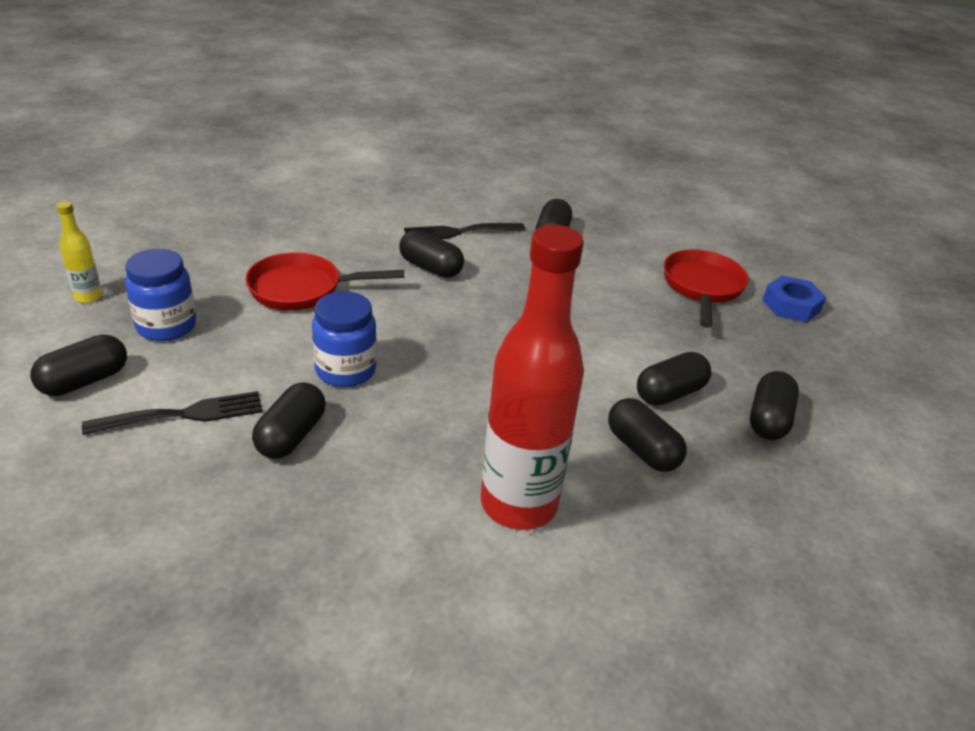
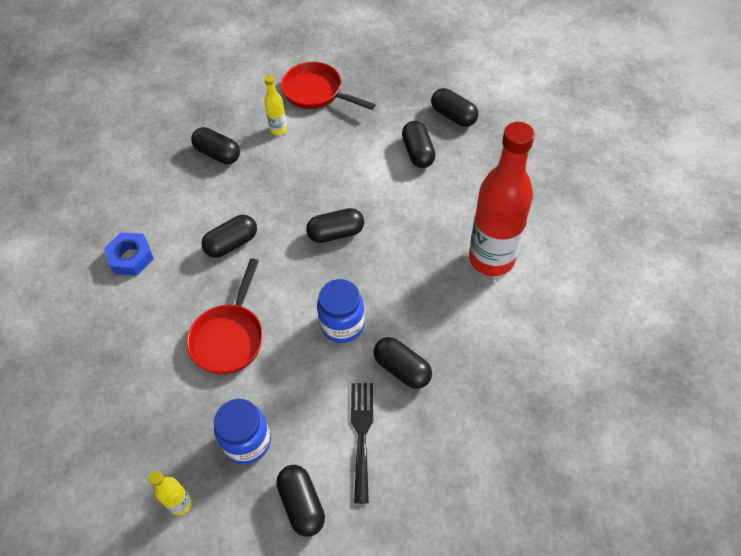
camera: 65 degrees left, 20 degrees up
(459, 232) = (187, 212): black fork -> none
(619, 270) = (278, 129): none -> yellow bottle
(642, 449) = (462, 184): black capsule -> black capsule (336, 233)
(791, 305) = (352, 56): blue nut -> blue nut (131, 257)

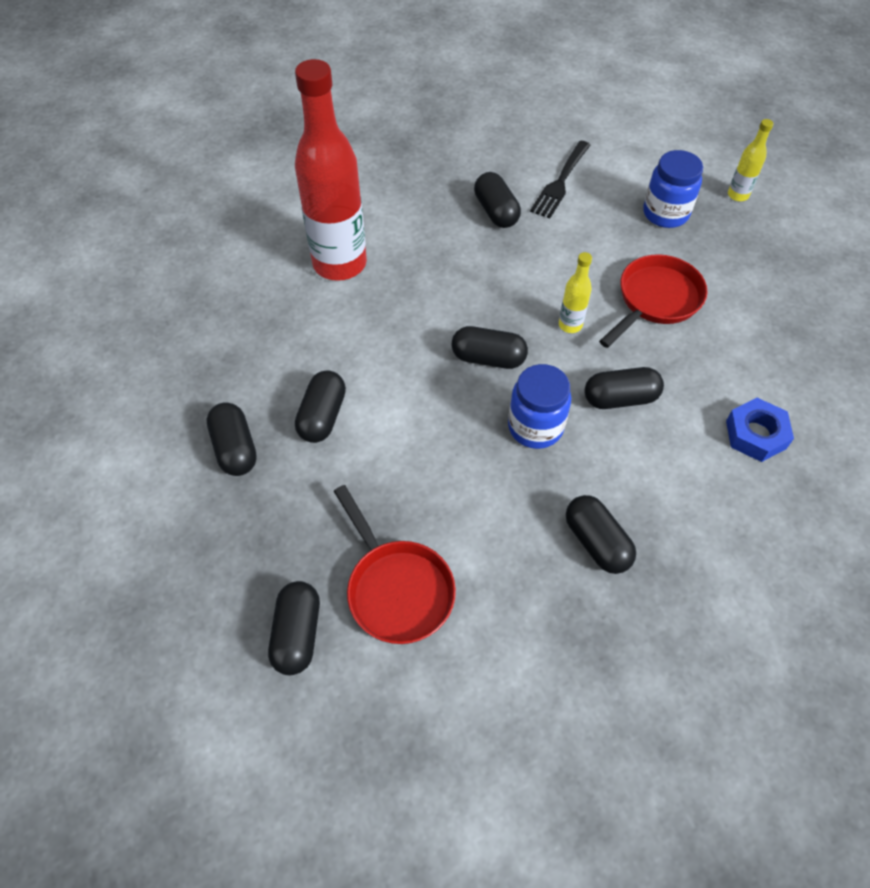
camera: 155 degrees left, 0 degrees up
(278, 129) = (489, 543): yellow bottle -> yellow bottle (570, 325)
(302, 504) = (633, 160): black capsule -> black capsule (297, 634)
(342, 325) = (532, 266): blue jar -> blue jar (535, 427)

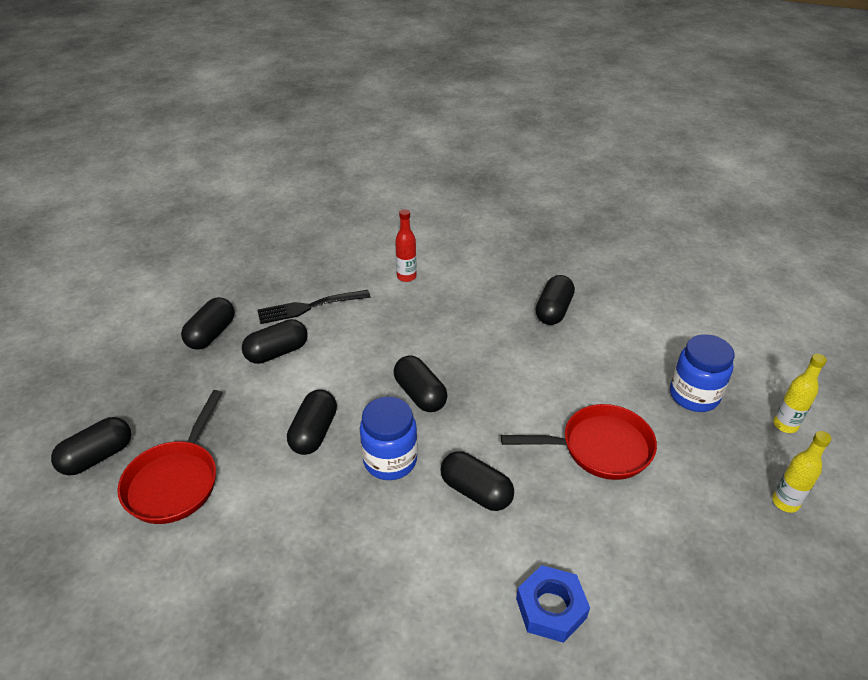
camera: 45 degrees right, 15 degrees down
(339, 264) = (406, 277): red bottle -> red bottle, size x0.42
(560, 182) = (630, 321): black fork -> black fork (309, 307)
(570, 325) = (507, 416): yellow bottle -> yellow bottle (785, 502)
(596, 542) = (324, 569): black capsule -> black capsule (314, 432)

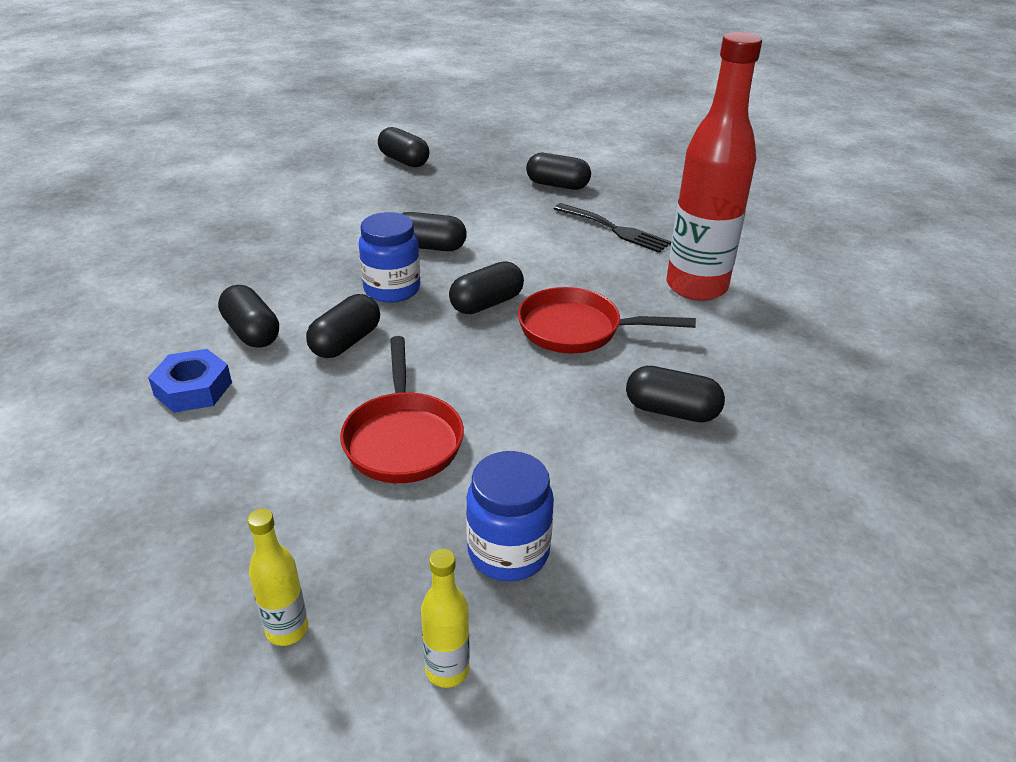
camera: 85 degrees right, 5 degrees down
(175, 481) = (376, 192): red pan -> red pan (577, 329)
(277, 352) = (538, 219): black capsule -> black capsule (251, 332)
(309, 307) = (614, 229): black fork -> black fork turned 150 degrees clockwise
(406, 277) = (696, 287): red bottle -> red bottle, size x2.36

